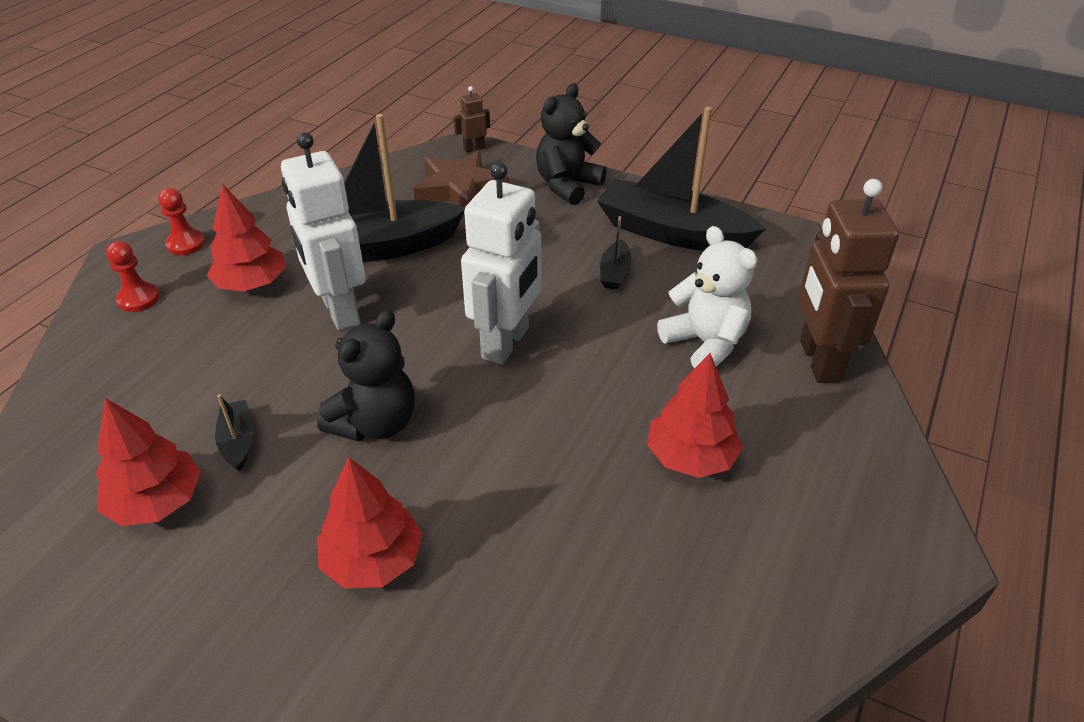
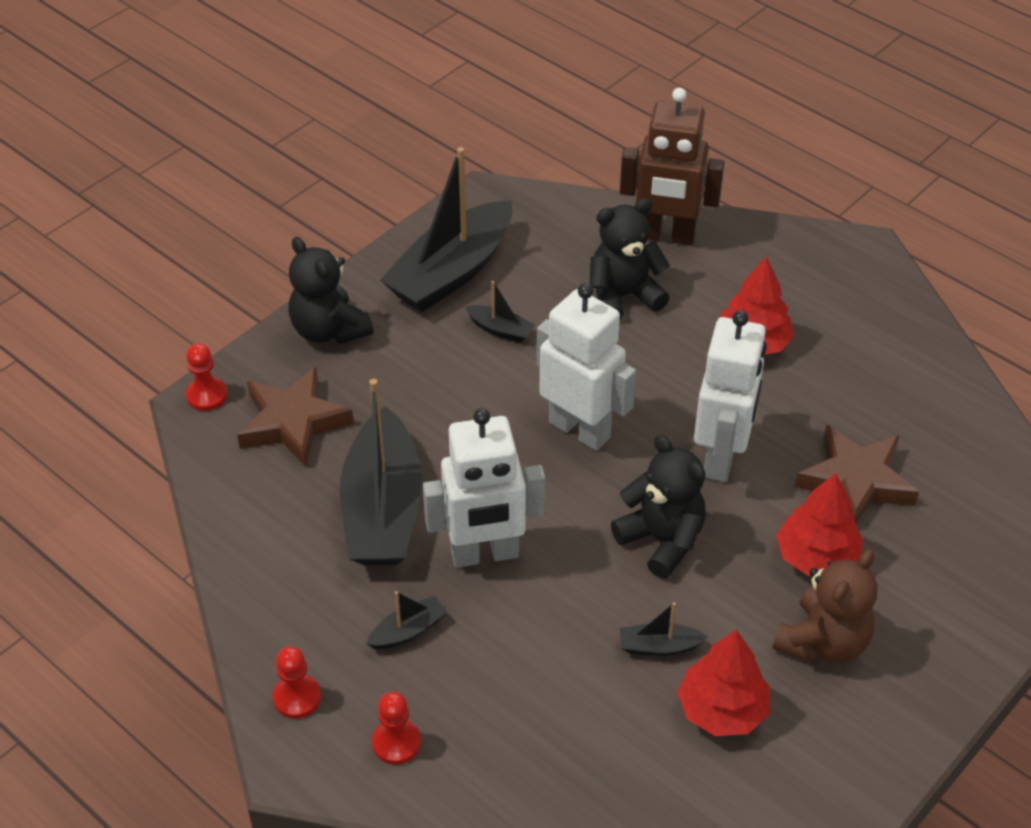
camera: 75 degrees left, 5 degrees up
(246, 581) = (823, 642): none -> brown teddy bear
(251, 284) = (408, 631): red tree -> black boat
(474, 149) = (207, 395): brown robot -> red pawn
(502, 454) = (721, 457): none -> white robot
(502, 587) = (856, 481): none -> brown star
(705, 343) = (623, 296): white teddy bear -> black teddy bear

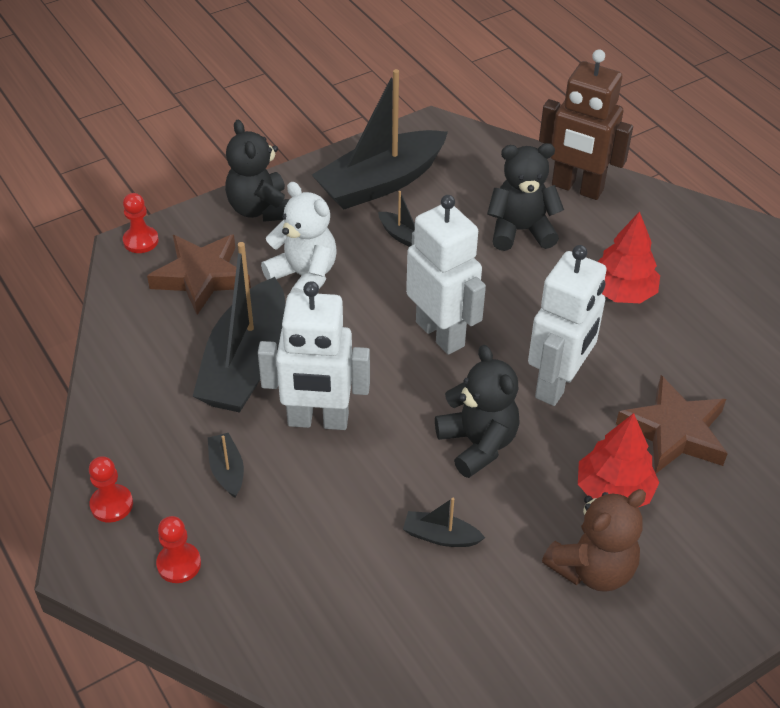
camera: 15 degrees right, 0 degrees up
(408, 398) = (304, 276): none -> white teddy bear
(408, 631) = (227, 470): black boat -> black boat turned 90 degrees counterclockwise
(722, 710) = (477, 607): red tree -> none

